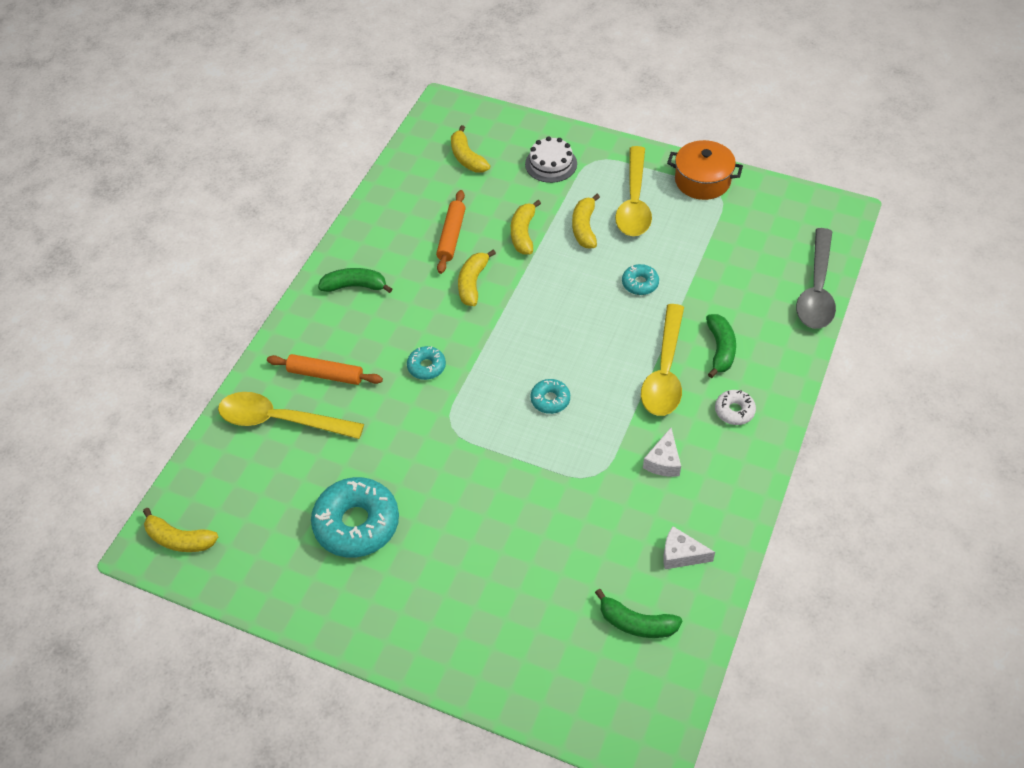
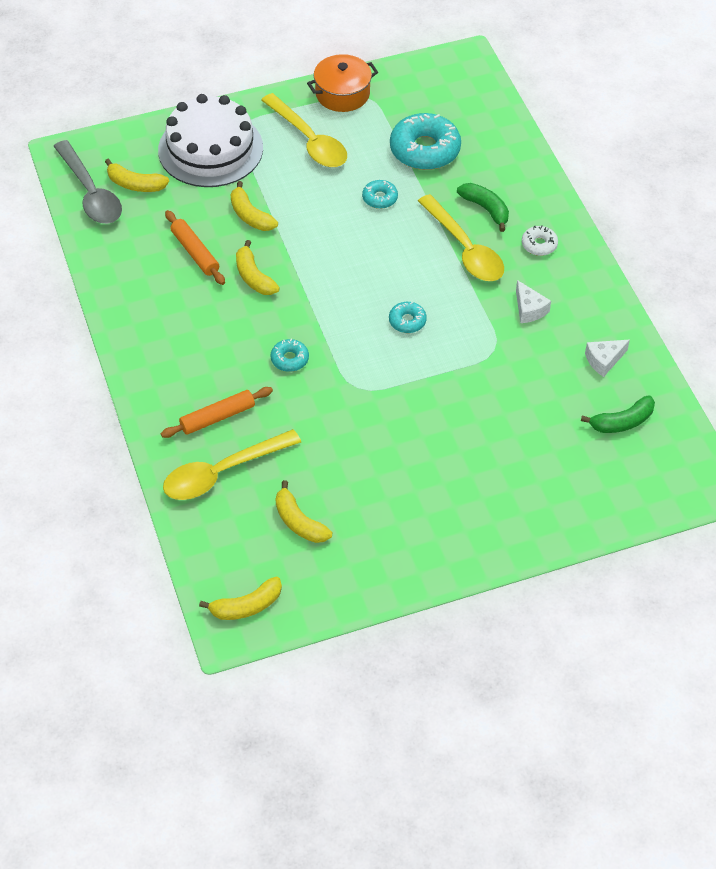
camera: 45 degrees left, 0 degrees up
(355, 286) = (161, 339): green banana -> none
(356, 523) = (366, 499): turquoise donut -> turquoise donut (425, 150)
(551, 164) = (210, 149): white cake -> white cake, size x1.97
(584, 228) = (293, 182): yellow banana -> yellow banana (299, 522)
(817, 290) = (506, 126): grey spoon -> grey spoon (91, 193)

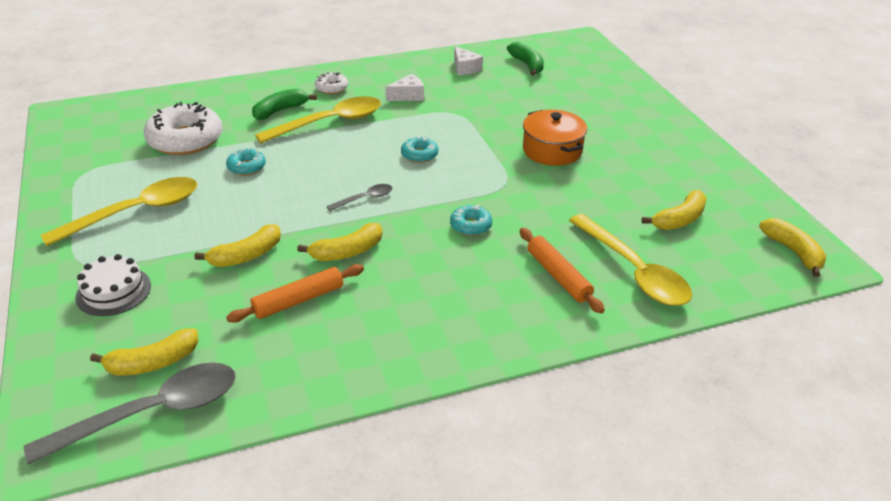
camera: 90 degrees left, 15 degrees down
(135, 184) = (153, 363): yellow banana -> yellow banana turned 45 degrees clockwise
(210, 149) = (113, 291): white cake -> white cake, size x0.51
(331, 284) = (365, 198): none -> grey spoon
(342, 94) = (69, 188): orange pot -> orange pot (552, 150)
(425, 150) = (185, 140): turquoise donut -> white donut

